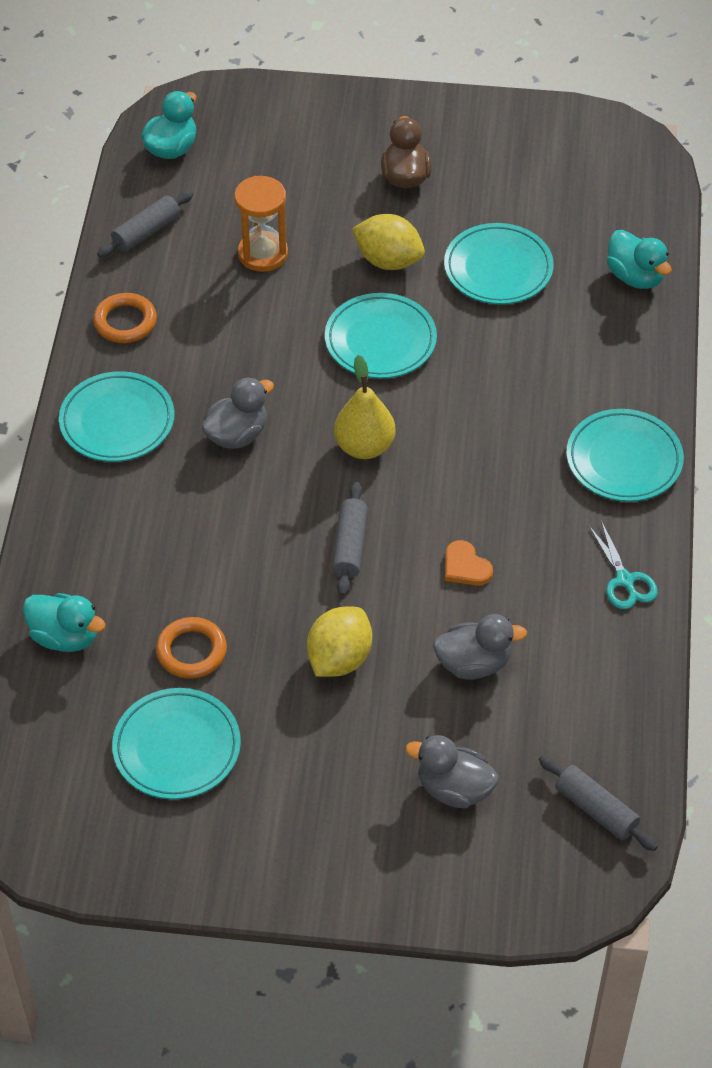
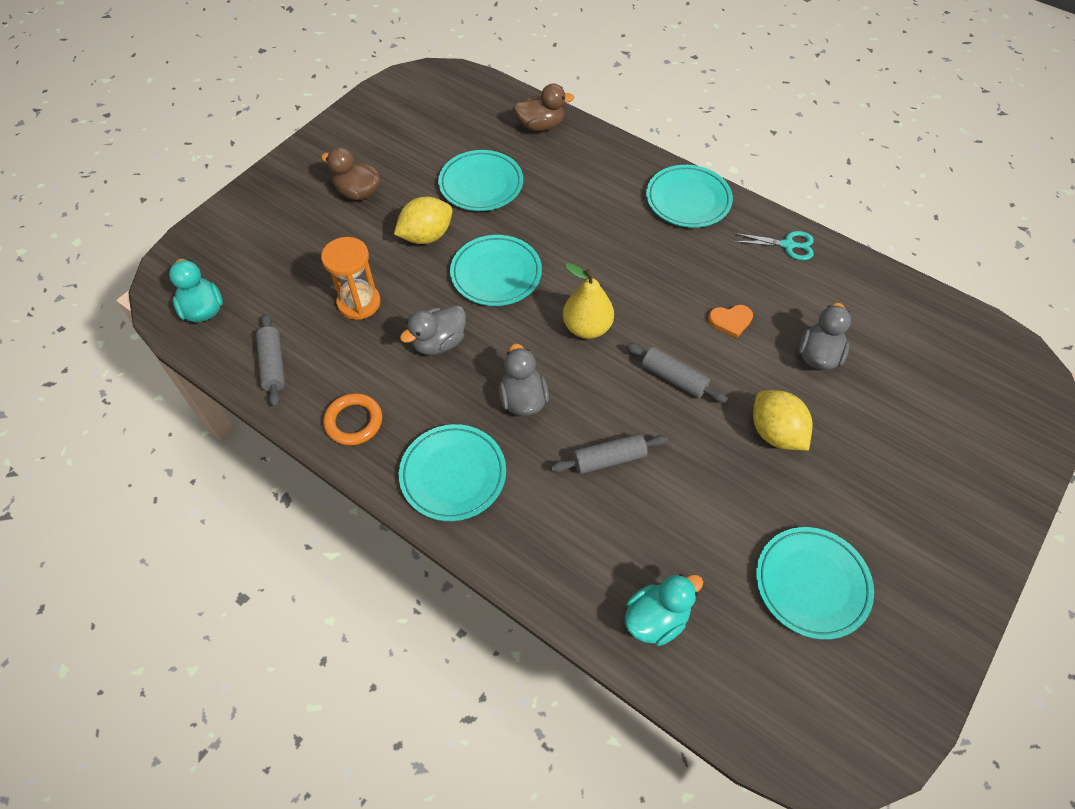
camera: 60 degrees left, 5 degrees up
(191, 651) = (719, 529): orange ring -> none
(454, 789) = (924, 417): grey duck -> grey duck (439, 342)
(596, 809) = (971, 347): grey rolling pin -> grey rolling pin (609, 459)
(635, 276) = (540, 125): turquoise duck -> brown duck

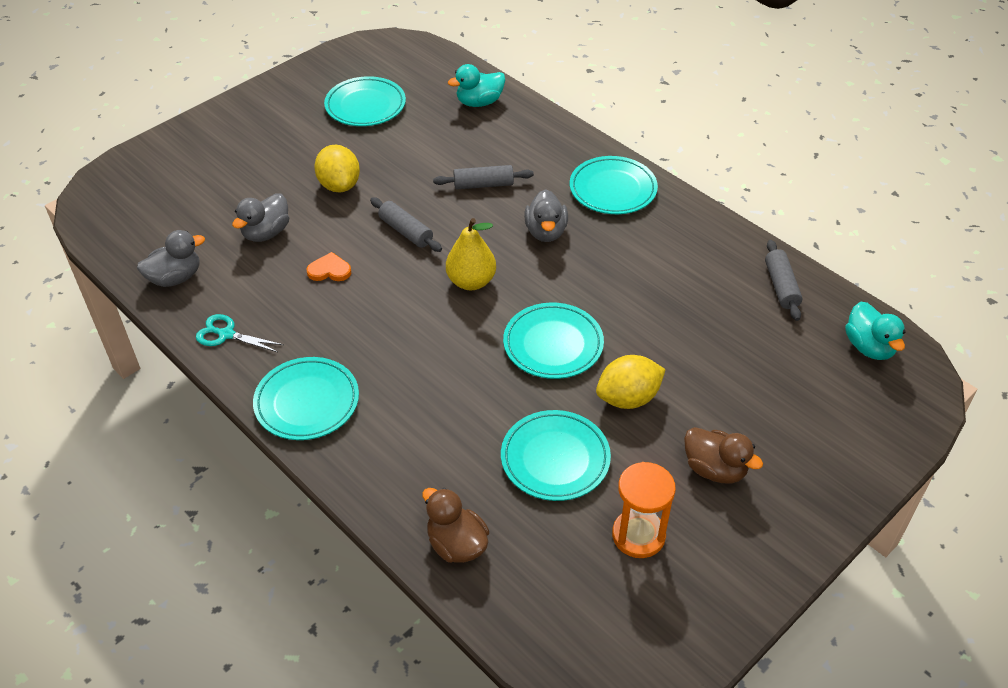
camera: 170 degrees left, 10 degrees down
(354, 421) = (698, 233): orange ring -> none
(359, 303) = (702, 333): orange hourglass -> orange hourglass (638, 535)
(439, 342) = (619, 286): grey duck -> grey duck (175, 278)
(540, 125) = (456, 544): brown duck -> brown duck turned 45 degrees clockwise

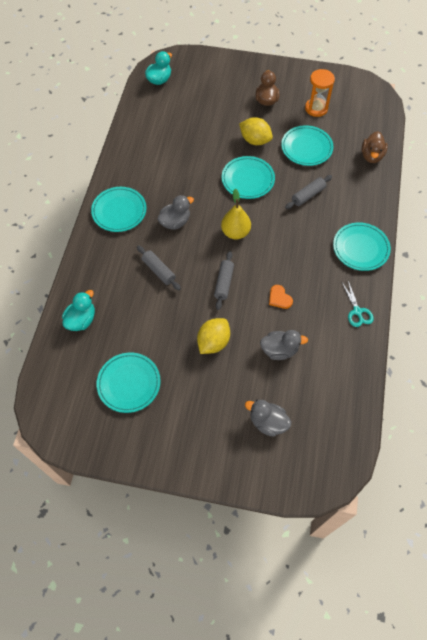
camera: 125 degrees left, 15 degrees up
(175, 278) = (346, 368): grey duck -> grey duck (268, 422)
(479, 102) = (81, 320): turquoise duck -> turquoise duck turned 90 degrees counterclockwise
(781, 286) = (143, 119): grey rolling pin -> grey rolling pin (308, 195)

